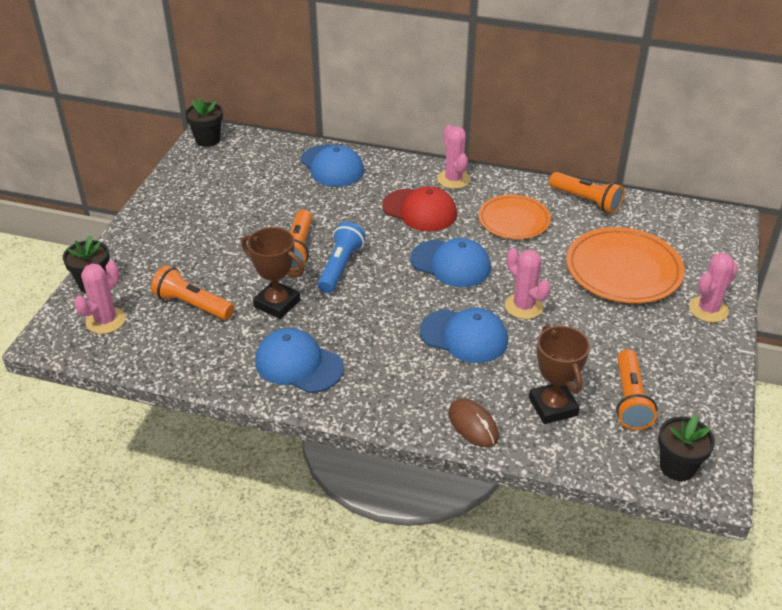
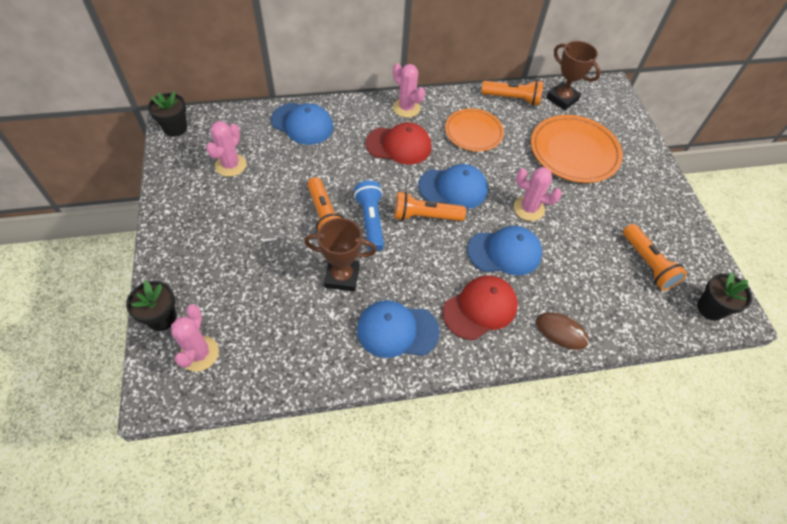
camera: 30 degrees left, 15 degrees up
(192, 304) = (269, 305): orange flashlight -> orange flashlight (425, 216)
(398, 375) = (480, 308): none -> red cap
(553, 406) = (603, 291): brown trophy -> brown trophy (562, 99)
(708, 309) = (647, 167): pink cactus -> pink cactus (231, 165)

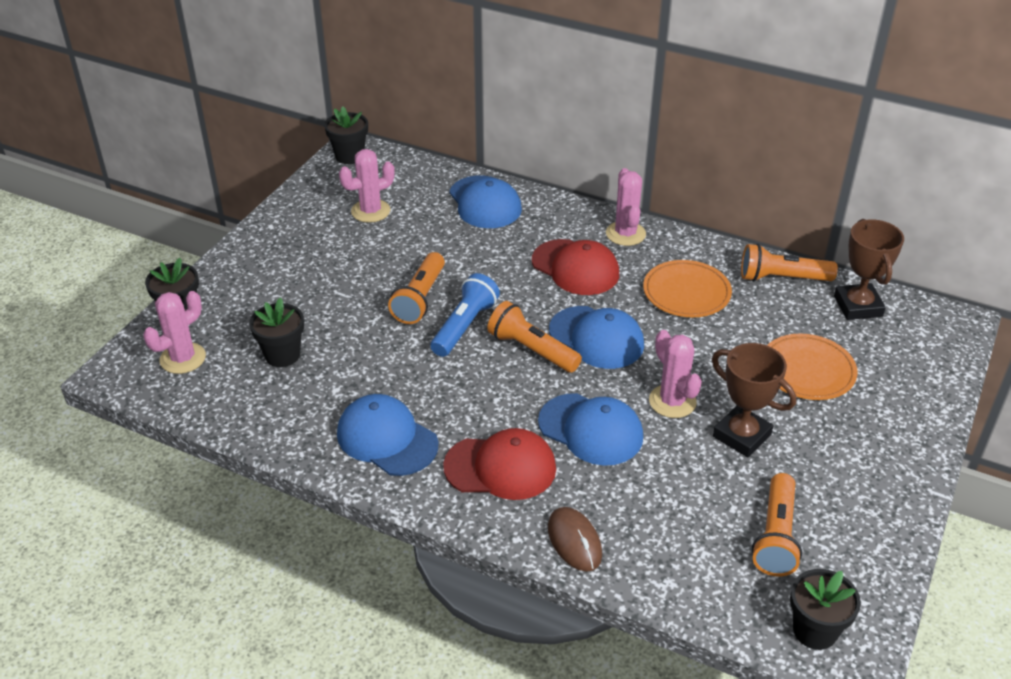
camera: 40 degrees right, 15 degrees down
(271, 309) = (282, 355): none -> black flower pot
(342, 276) = (380, 362): brown trophy -> brown trophy (742, 435)
(512, 99) = (782, 278): orange flashlight -> orange flashlight turned 135 degrees clockwise
(574, 152) = (807, 370): orange plate -> orange plate, size x0.66

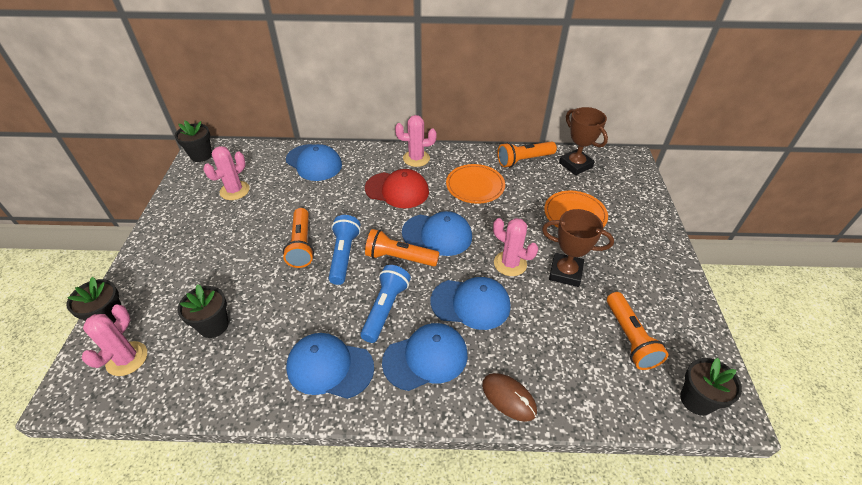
camera: 25 degrees left, 5 degrees up
(482, 401) = (385, 309): none -> blue flashlight
(500, 467) = (426, 358): red cap -> blue cap
(625, 234) = (416, 158): pink cactus -> pink cactus turned 60 degrees counterclockwise

